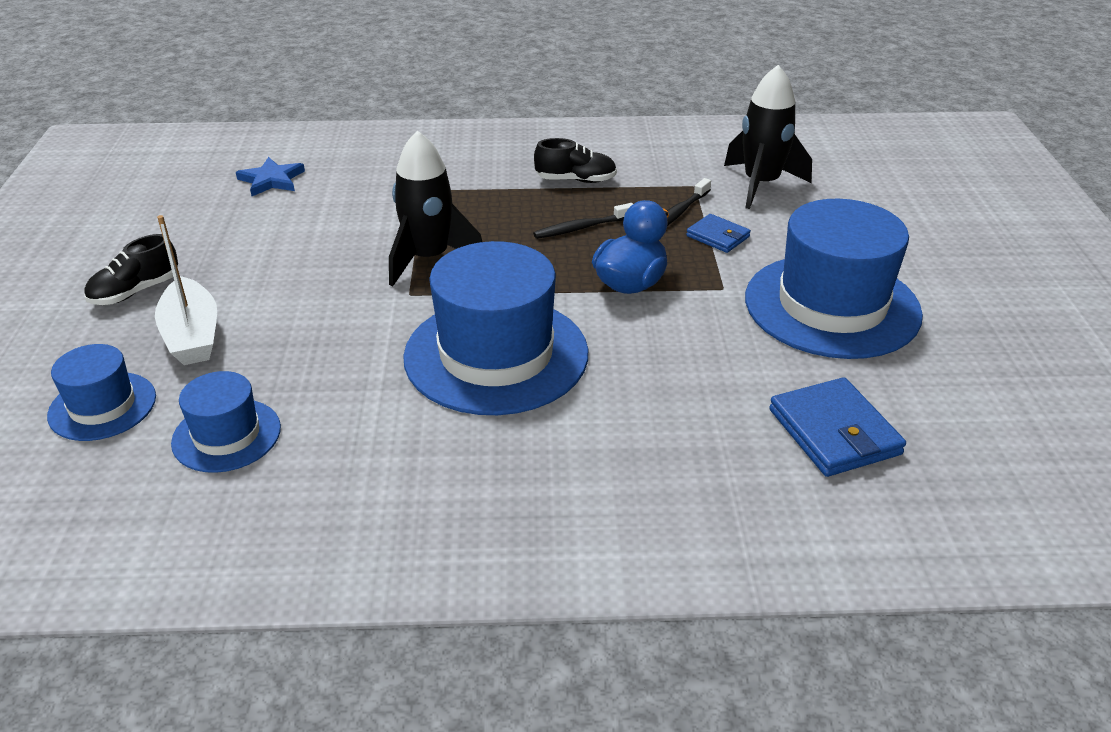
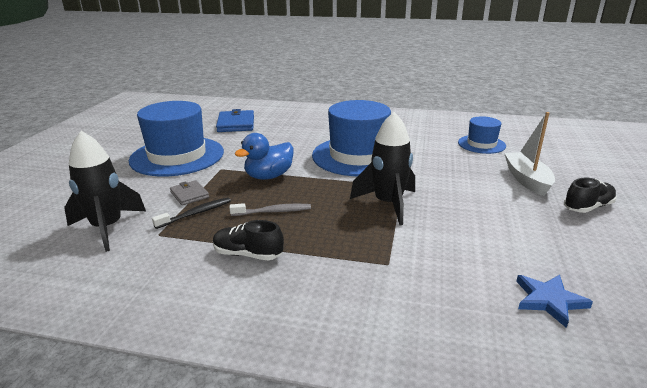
camera: 165 degrees left, 10 degrees down
(102, 406) = (549, 158): blue hat -> none
(582, 228) = (273, 211): black toothbrush -> grey toothbrush
(718, 236) = (189, 195): blue wallet -> grey wallet

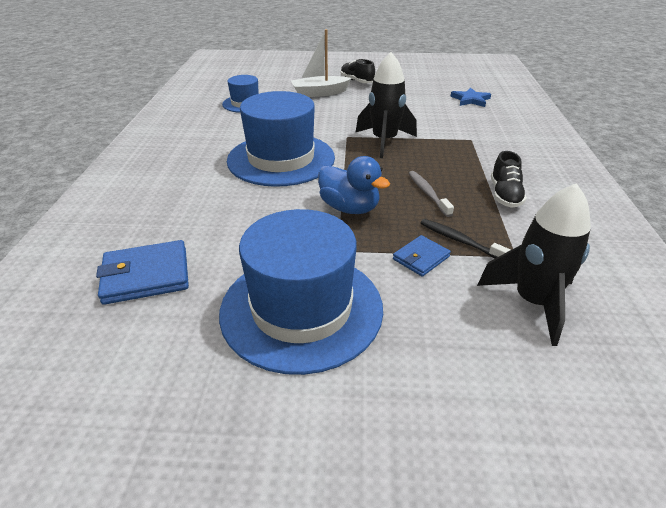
camera: 100 degrees left, 10 degrees up
(189, 195) = (421, 258): grey wallet -> blue wallet

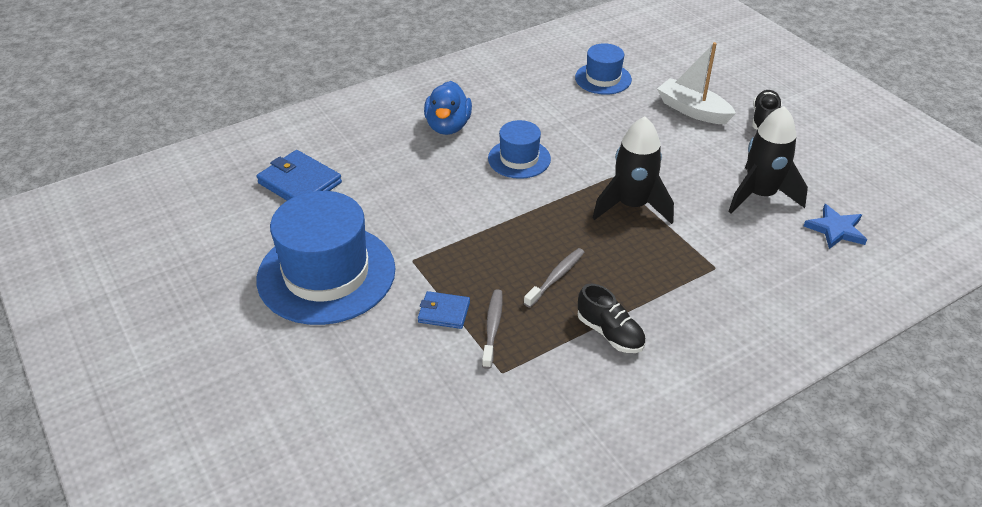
camera: 55 degrees right, 5 degrees up
(281, 159) = (519, 159): blue hat -> blue hat, size x0.52
(349, 208) = (479, 239): blue duck -> blue duck (448, 126)
(460, 241) = (492, 327): black toothbrush -> grey toothbrush
(505, 195) = (610, 333): black shoe -> black shoe turned 105 degrees counterclockwise
(533, 302) = (440, 402): black rocket -> black rocket (760, 195)

